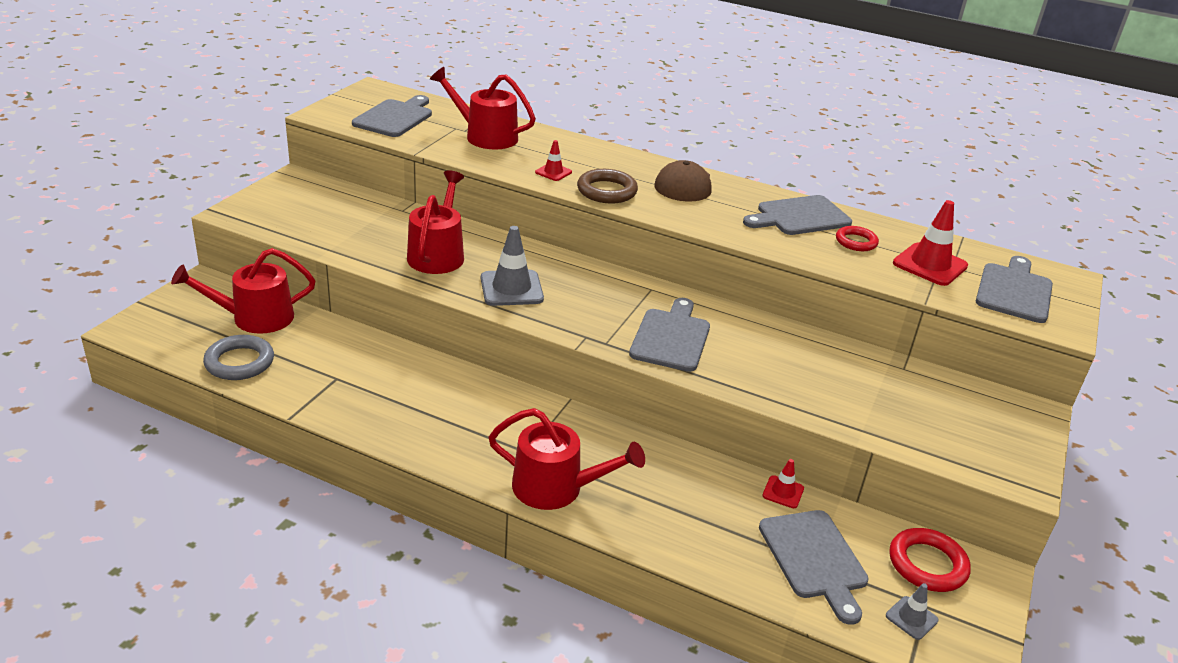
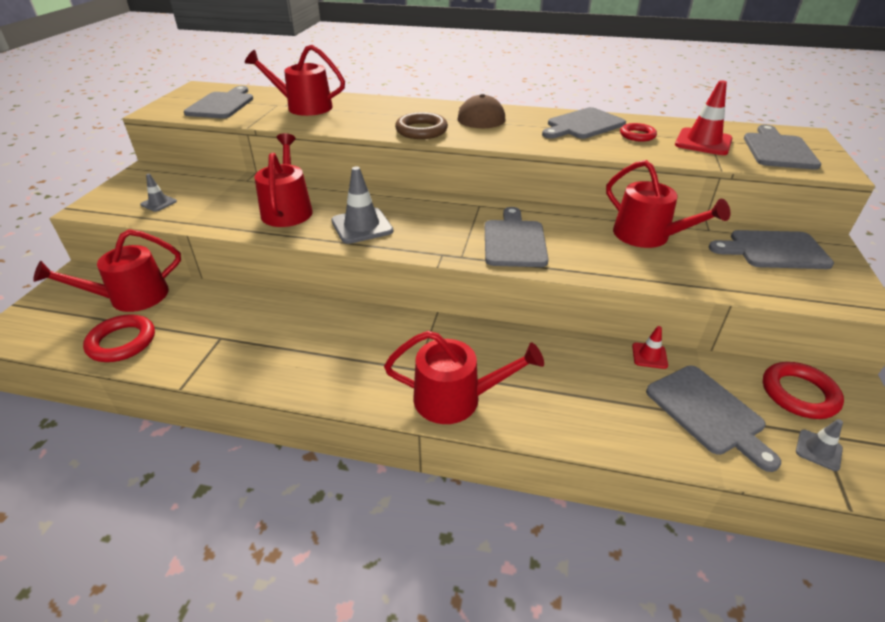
camera: 10 degrees left, 5 degrees up
(239, 362) = (122, 342): grey ring -> red ring
(304, 221) = (158, 203): none -> grey traffic cone
(553, 172) = (371, 124): red traffic cone -> none
(826, 361) = (647, 236): none -> red watering can
(964, 406) = (773, 250): none -> grey cutting board

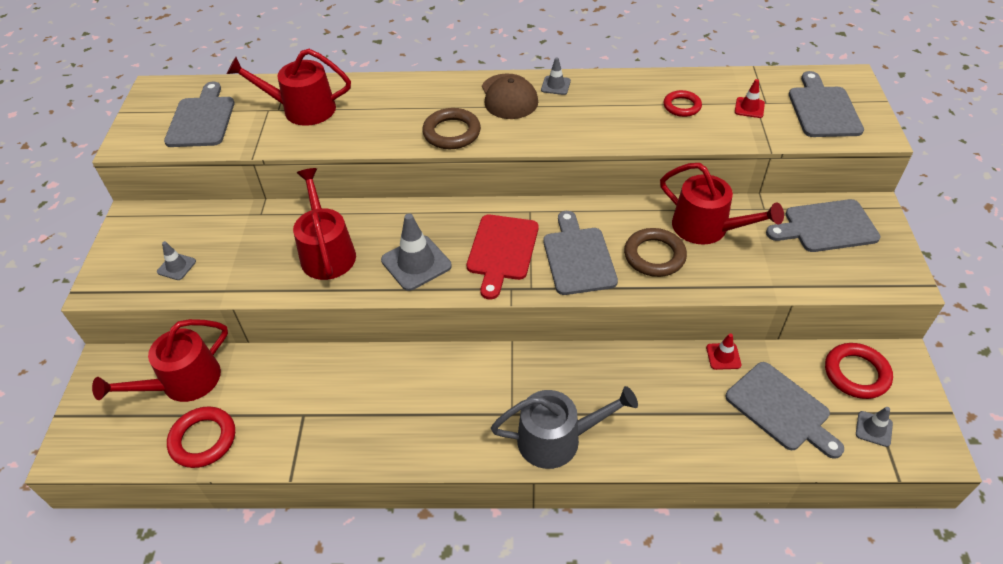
camera: 10 degrees left, 10 degrees up
(443, 228) = (502, 251): none -> red cutting board
(455, 398) = (557, 439): red watering can -> grey watering can
(524, 114) = (555, 85): none -> grey traffic cone
(583, 125) = (623, 96): grey cutting board -> none
(590, 249) = (654, 256): none -> brown ring
(703, 142) = (749, 108): red traffic cone -> red traffic cone, size x0.54

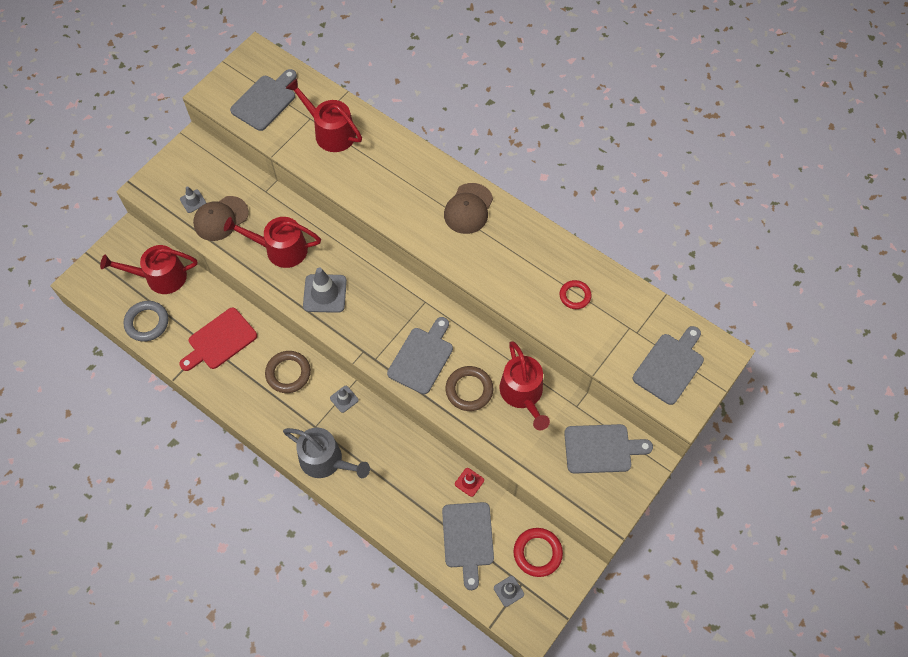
camera: 35 degrees right, 15 degrees up
(203, 439) = (147, 322): red ring -> grey ring
(227, 264) = (221, 218): none -> brown cap
(327, 252) = (281, 249): red watering can -> red watering can turned 105 degrees counterclockwise
(451, 133) = (405, 216): brown ring -> brown ring (288, 373)
(502, 251) = (381, 320): red cutting board -> red cutting board (220, 340)
(555, 85) = (508, 219): grey traffic cone -> grey traffic cone (344, 399)
(749, 108) = (620, 329): red traffic cone -> none
(826, 227) = (601, 449): grey cutting board -> grey cutting board turned 150 degrees clockwise

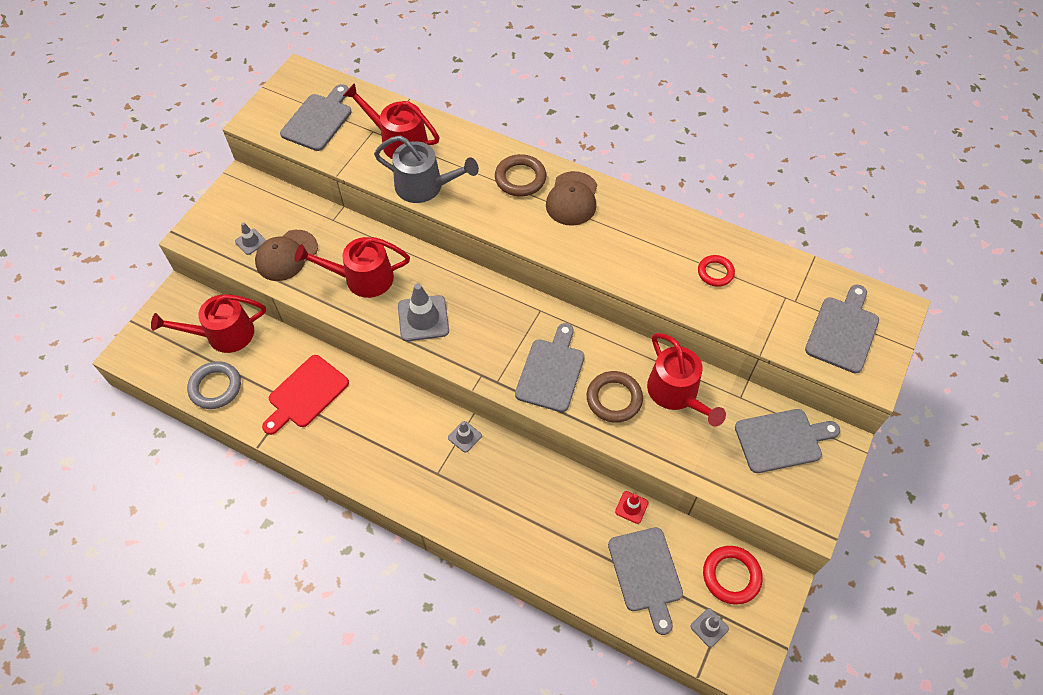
camera: 10 degrees left, 5 degrees down
(288, 373) = (393, 418): brown ring -> brown ring (520, 178)
(325, 460) = (457, 510): grey watering can -> grey watering can (424, 186)

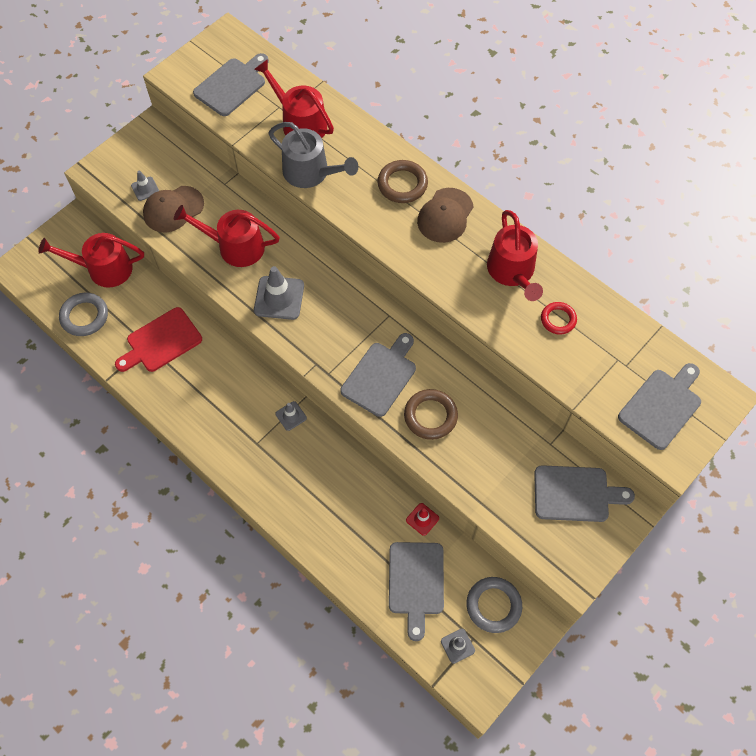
camera: 15 degrees right, 5 degrees up
(676, 393) = (490, 425): red watering can -> red watering can (512, 271)
(731, 576) = (493, 605): red ring -> grey ring

